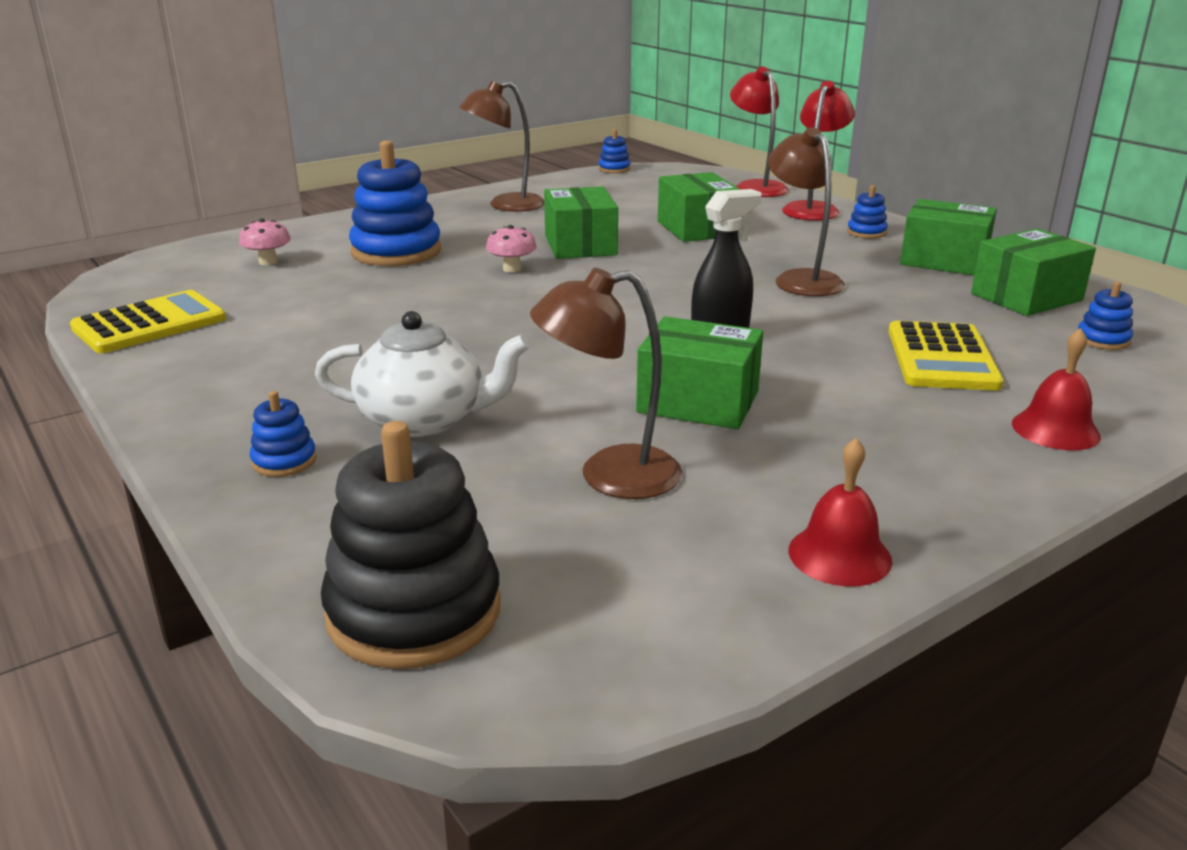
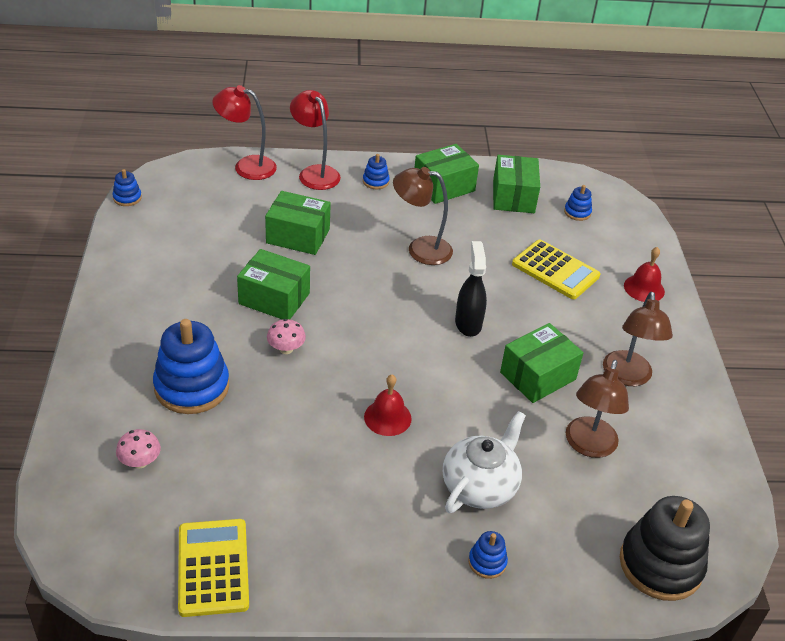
camera: 60 degrees left, 15 degrees up
(505, 205) = (149, 289): brown lamp -> brown lamp (627, 377)
(839, 555) = (695, 413): red bell -> red bell (387, 417)

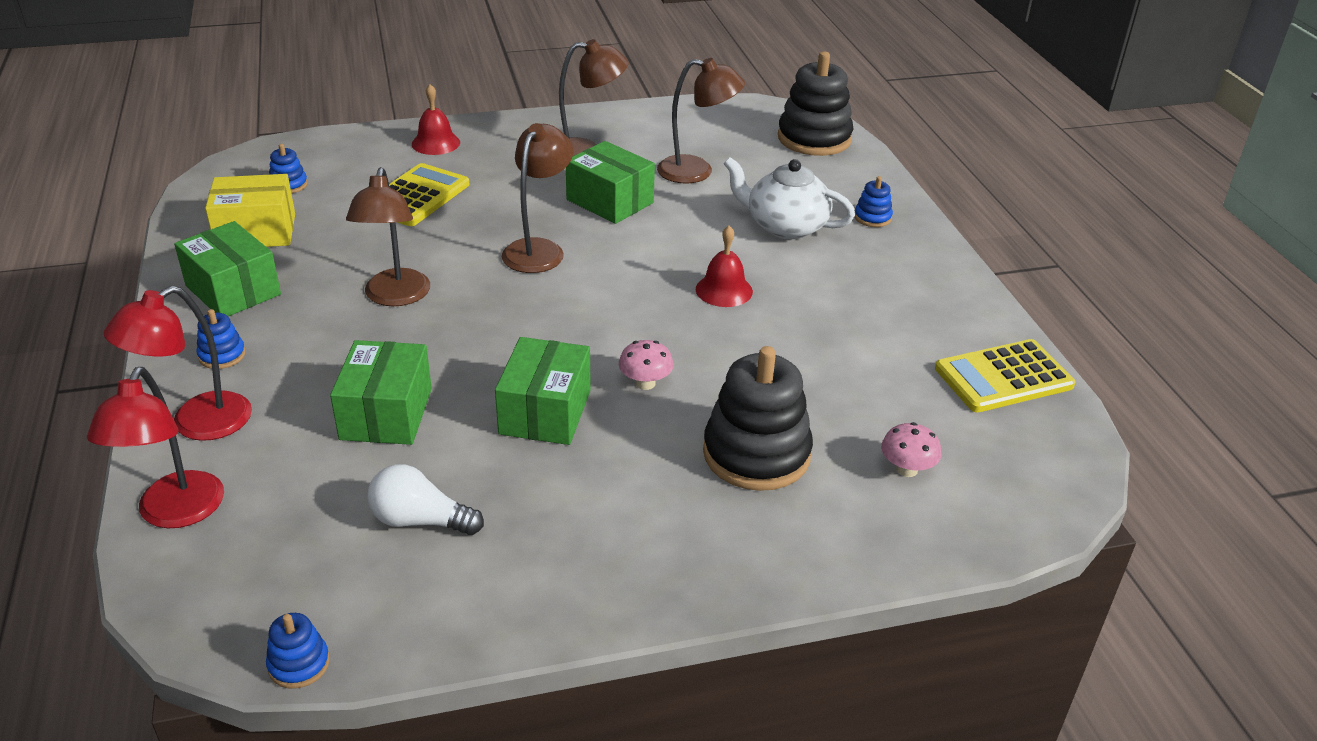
camera: 100 degrees left, 5 degrees down
(192, 387) = (756, 454): blue stacking toy -> black stacking toy
(202, 240) = (420, 521): none -> white light bulb
(468, 323) = (539, 249): black spray bottle -> brown lamp
(513, 197) = (256, 231): green box -> yellow box

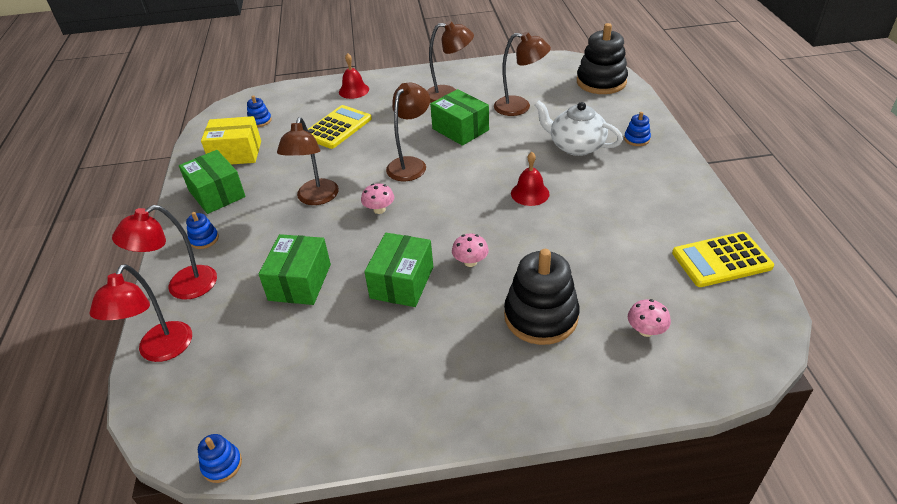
camera: 10 degrees right, 5 degrees up
(420, 521) = (312, 361): white light bulb -> none
(498, 312) = (379, 210): none -> pink mushroom

